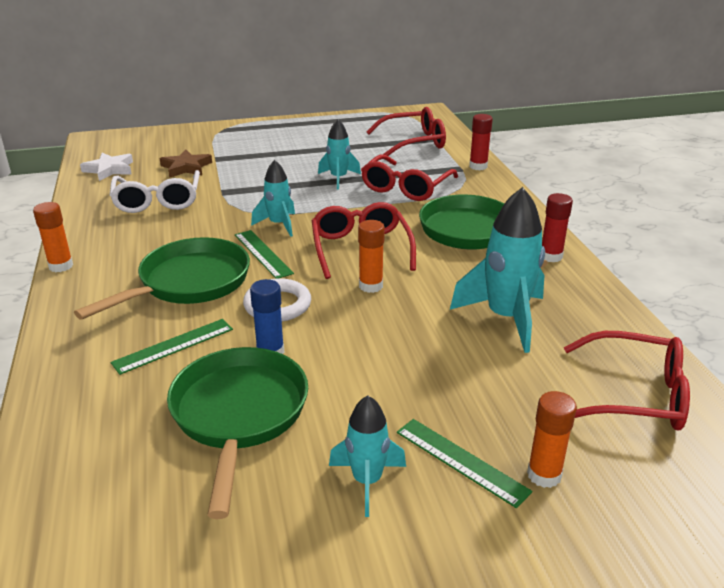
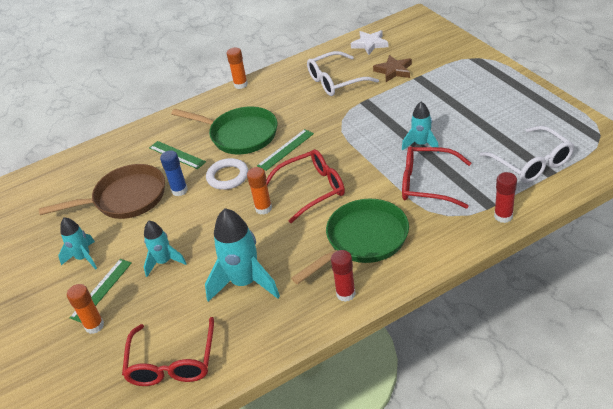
camera: 80 degrees right, 10 degrees up
(239, 415) = (125, 198): green pan -> brown pan
(279, 225) = (328, 142): turquoise rocket -> turquoise rocket (164, 262)
(414, 142) = (531, 163): red glasses -> white glasses

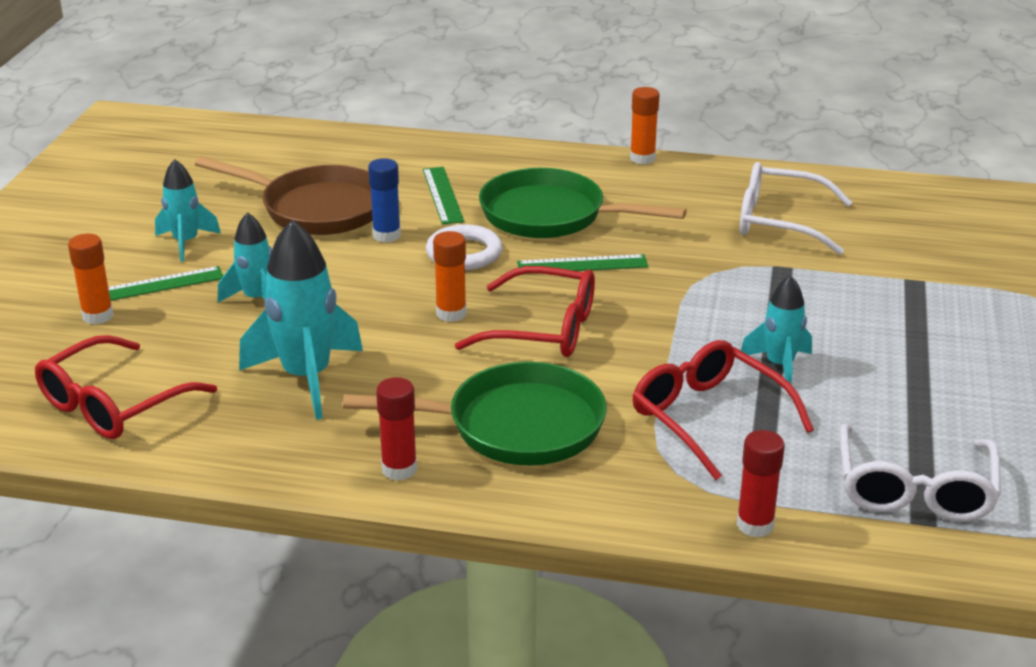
camera: 35 degrees right, 10 degrees down
(240, 135) = (551, 215): green pan -> green pan turned 135 degrees clockwise
(370, 44) = (907, 202): white star -> none
(393, 71) = (889, 253): brown star -> none

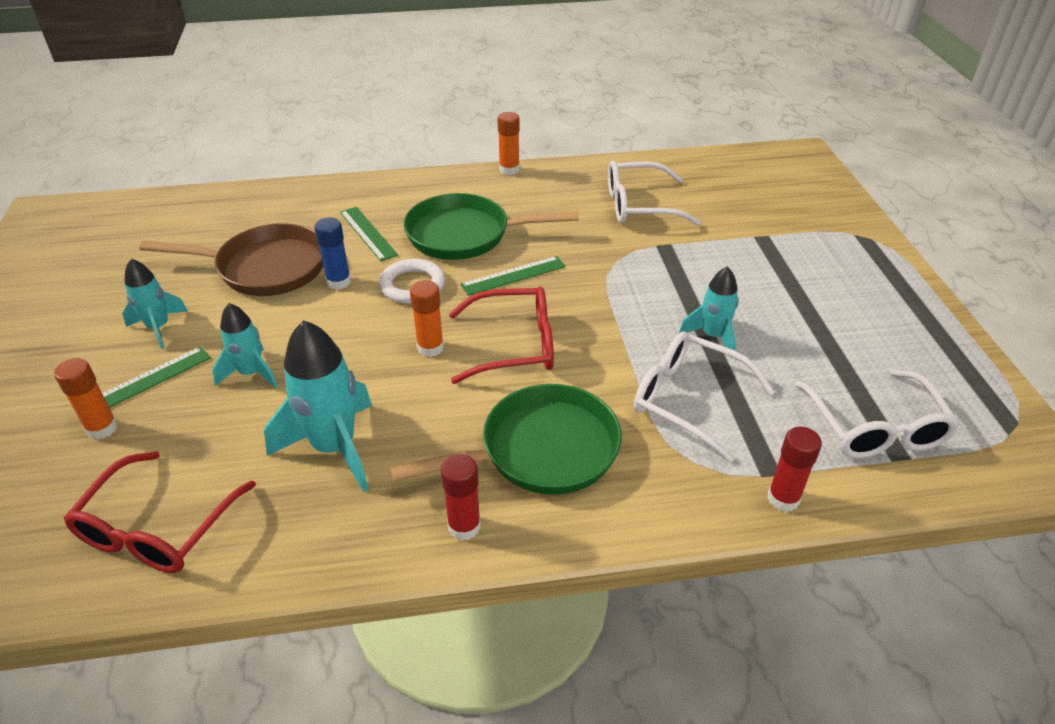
camera: 20 degrees left, 10 degrees up
(708, 417) = (688, 400): red glasses -> white glasses

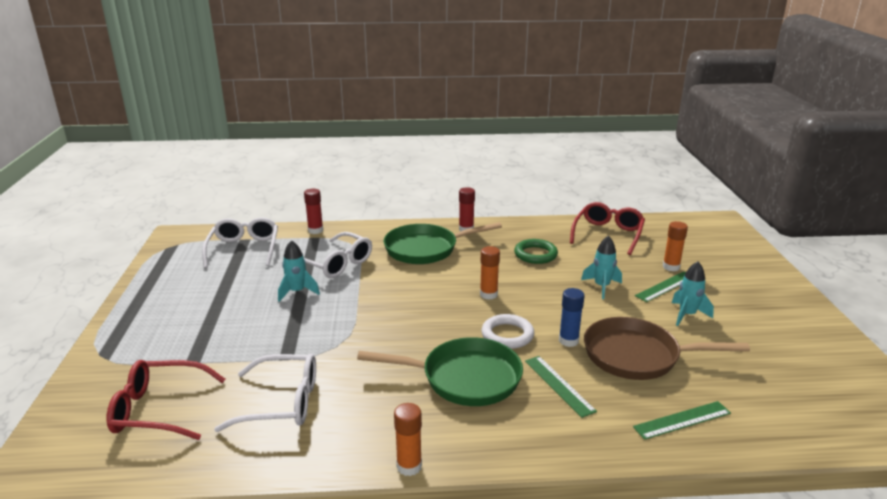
camera: 175 degrees left, 15 degrees down
(334, 448) = (535, 254): turquoise rocket -> green ring
(513, 275) = (425, 338): green ruler -> green ruler (682, 420)
(514, 345) = (432, 293): red glasses -> red glasses (158, 409)

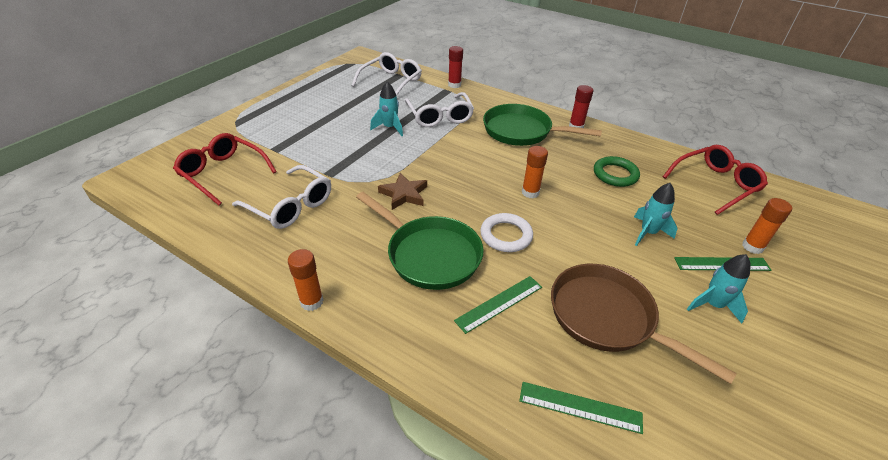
camera: 35 degrees right, 15 degrees up
(383, 342) = (404, 194): none -> brown star
(559, 385) = (499, 303): green ruler -> green ruler turned 45 degrees clockwise
(568, 341) = (555, 268): blue glue stick -> none

